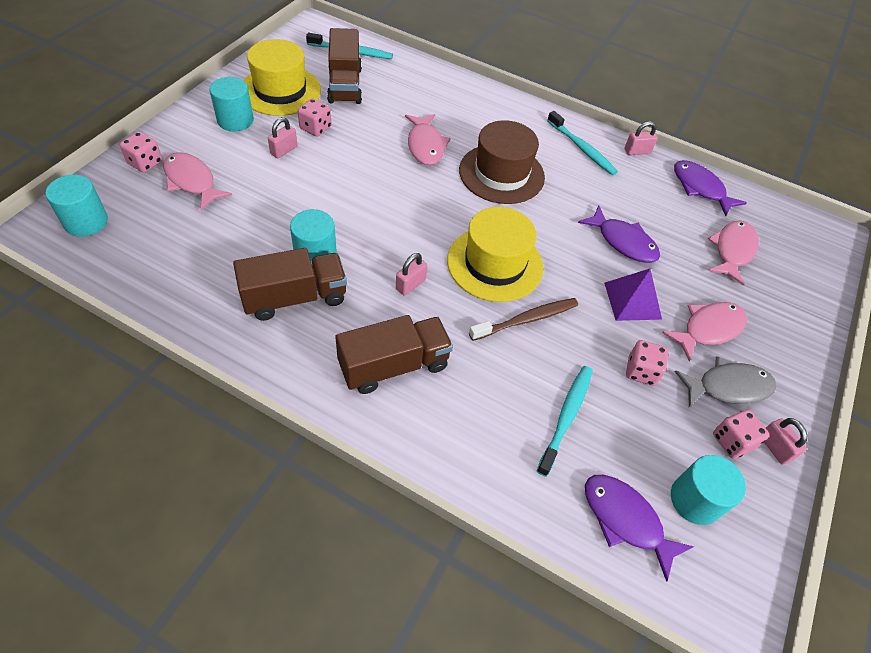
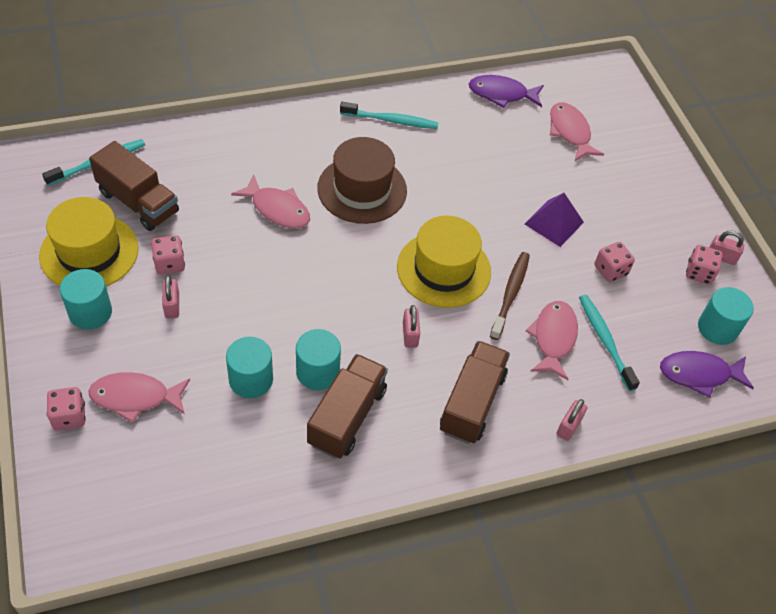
camera: 45 degrees left, 0 degrees up
(86, 222) = (98, 509): turquoise cylinder -> turquoise cylinder (251, 379)
(623, 242) = (501, 181): purple fish -> none
(637, 151) = (430, 93): pink padlock -> pink padlock (568, 426)
(708, 329) = (614, 206): pink fish -> pink fish (553, 338)
(728, 387) = (663, 238): grey fish -> none

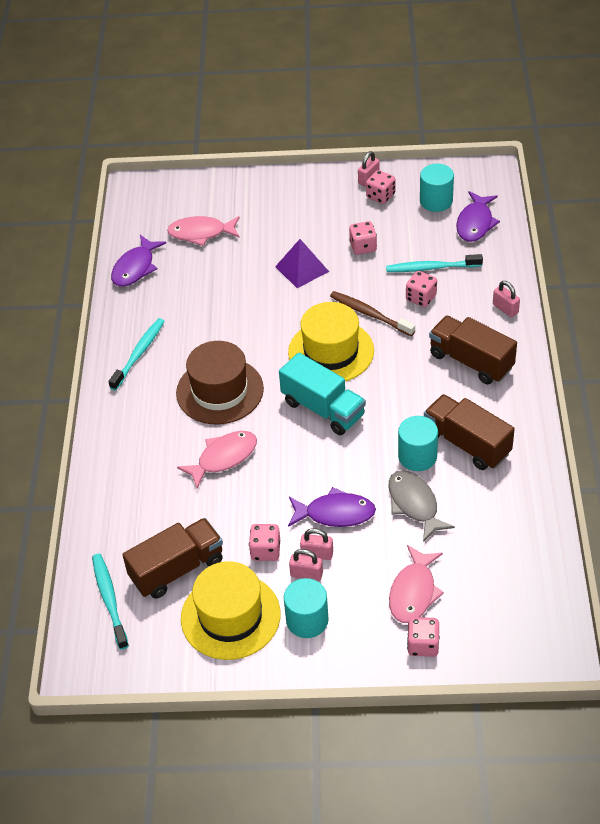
camera: 65 degrees left, 5 degrees down
(225, 312) = (335, 513): none -> purple fish
(251, 379) = (414, 504): turquoise cylinder -> grey fish
(362, 277) = (323, 409): none -> turquoise truck
(410, 335) = (394, 387): pink padlock -> pink padlock (306, 574)
(553, 338) = (421, 298): pink fish -> pink dice

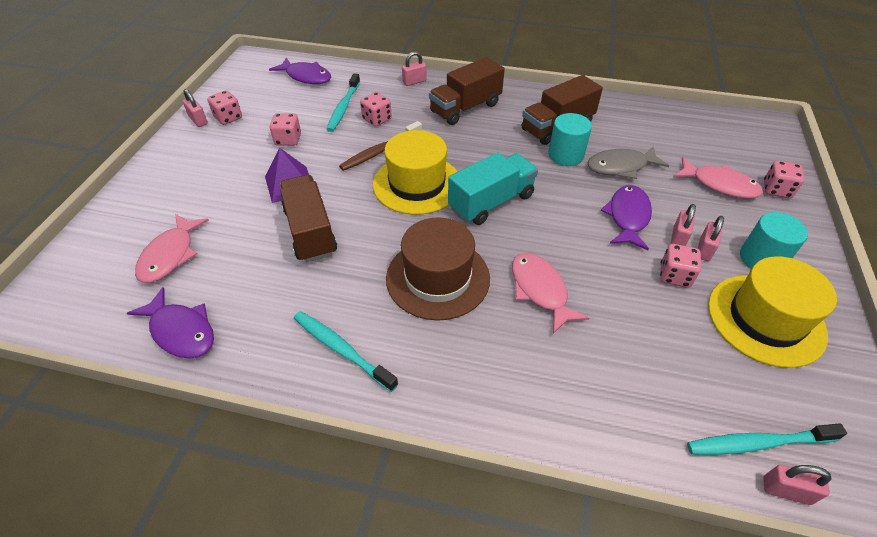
camera: 80 degrees left, 0 degrees up
(76, 613) = (786, 490): none -> pink padlock
(177, 569) = (703, 360): brown truck -> brown truck (310, 231)
(436, 201) = (262, 90): turquoise cylinder -> none

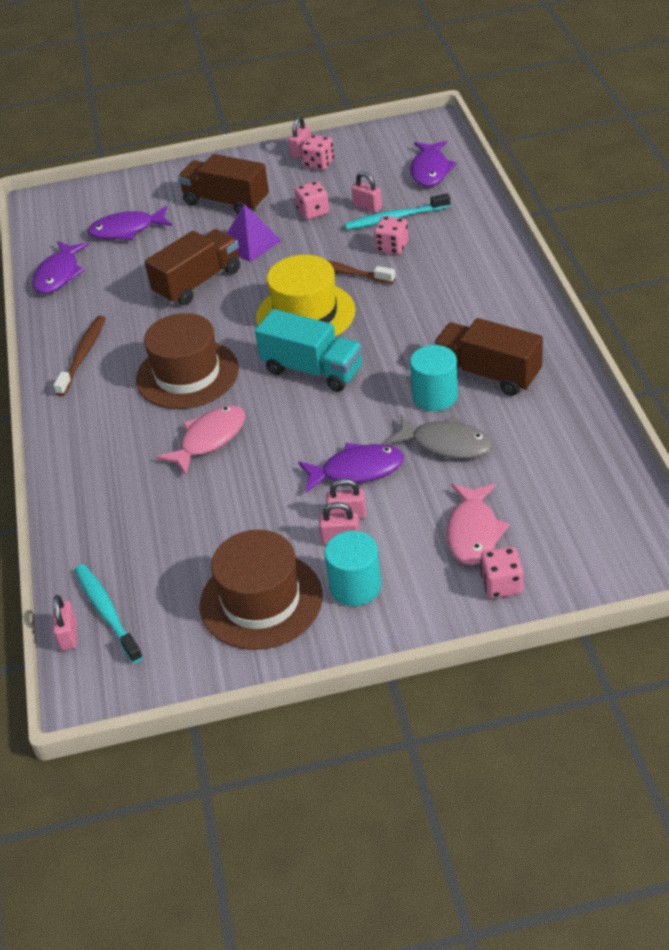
camera: 70 degrees right, 5 degrees down
(170, 255) = (127, 230): pink fish -> purple fish
(341, 349) = (83, 355): turquoise toothbrush -> brown toothbrush
(414, 81) = (488, 241): pink padlock -> pink padlock (367, 206)
(465, 108) = (466, 296): brown truck -> brown truck (226, 202)
(621, 167) = (446, 444): grey fish -> grey fish turned 150 degrees clockwise
(674, 276) = (285, 524): pink dice -> none
(765, 319) = (261, 600): yellow hat -> brown hat

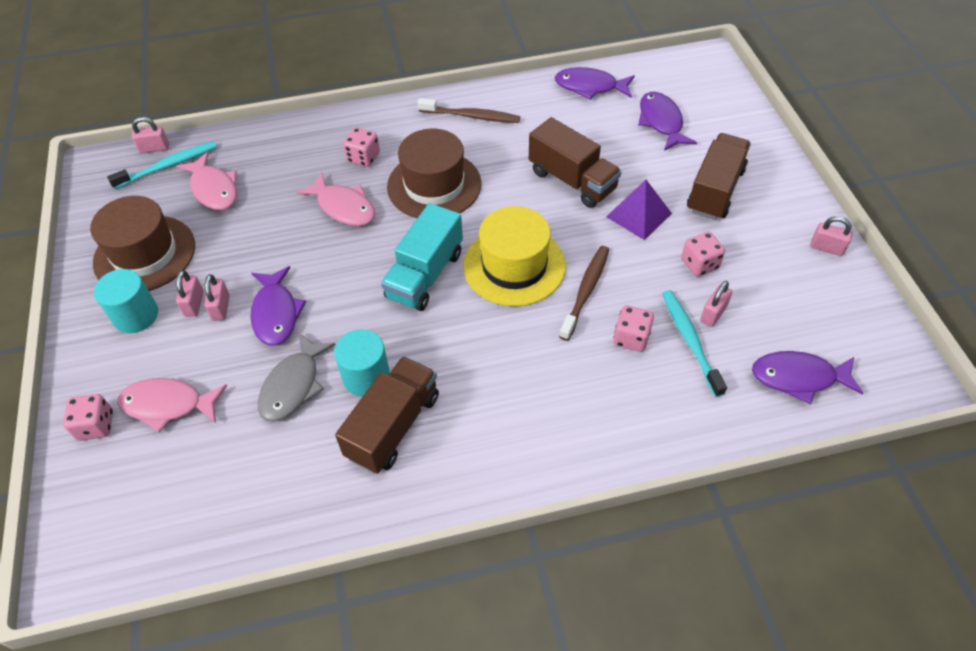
camera: 85 degrees right, 10 degrees up
(159, 557) = (214, 189): none -> pink fish
(319, 164) = (801, 265): pink dice -> pink dice (363, 157)

